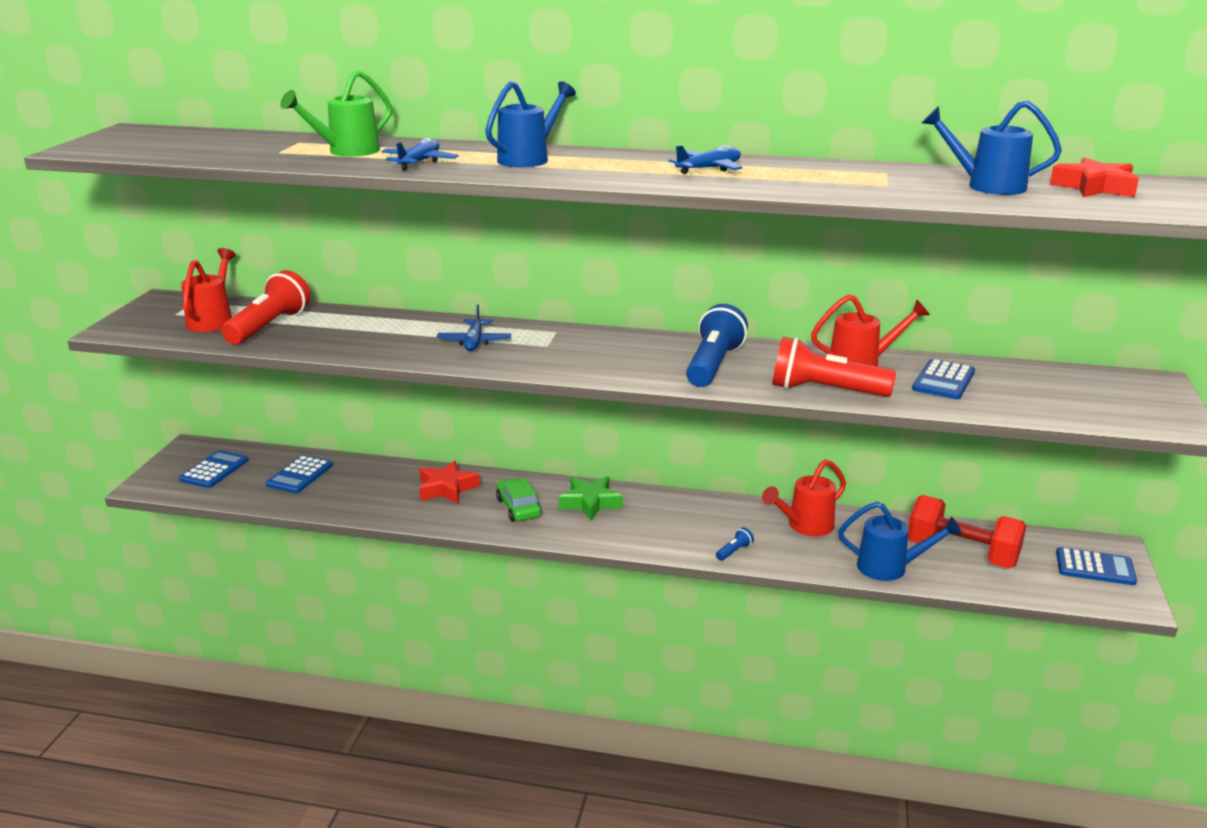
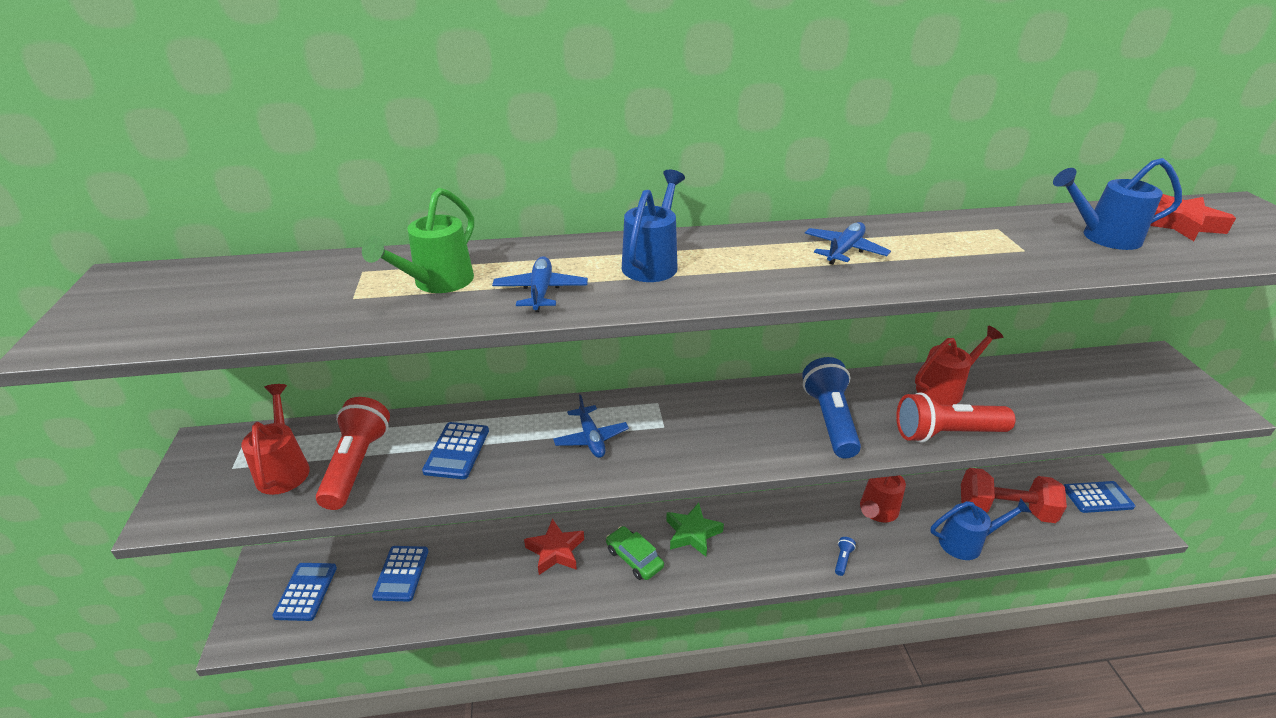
camera: 20 degrees left, 10 degrees up
(944, 380) = (1021, 394): blue calculator -> blue calculator (457, 451)

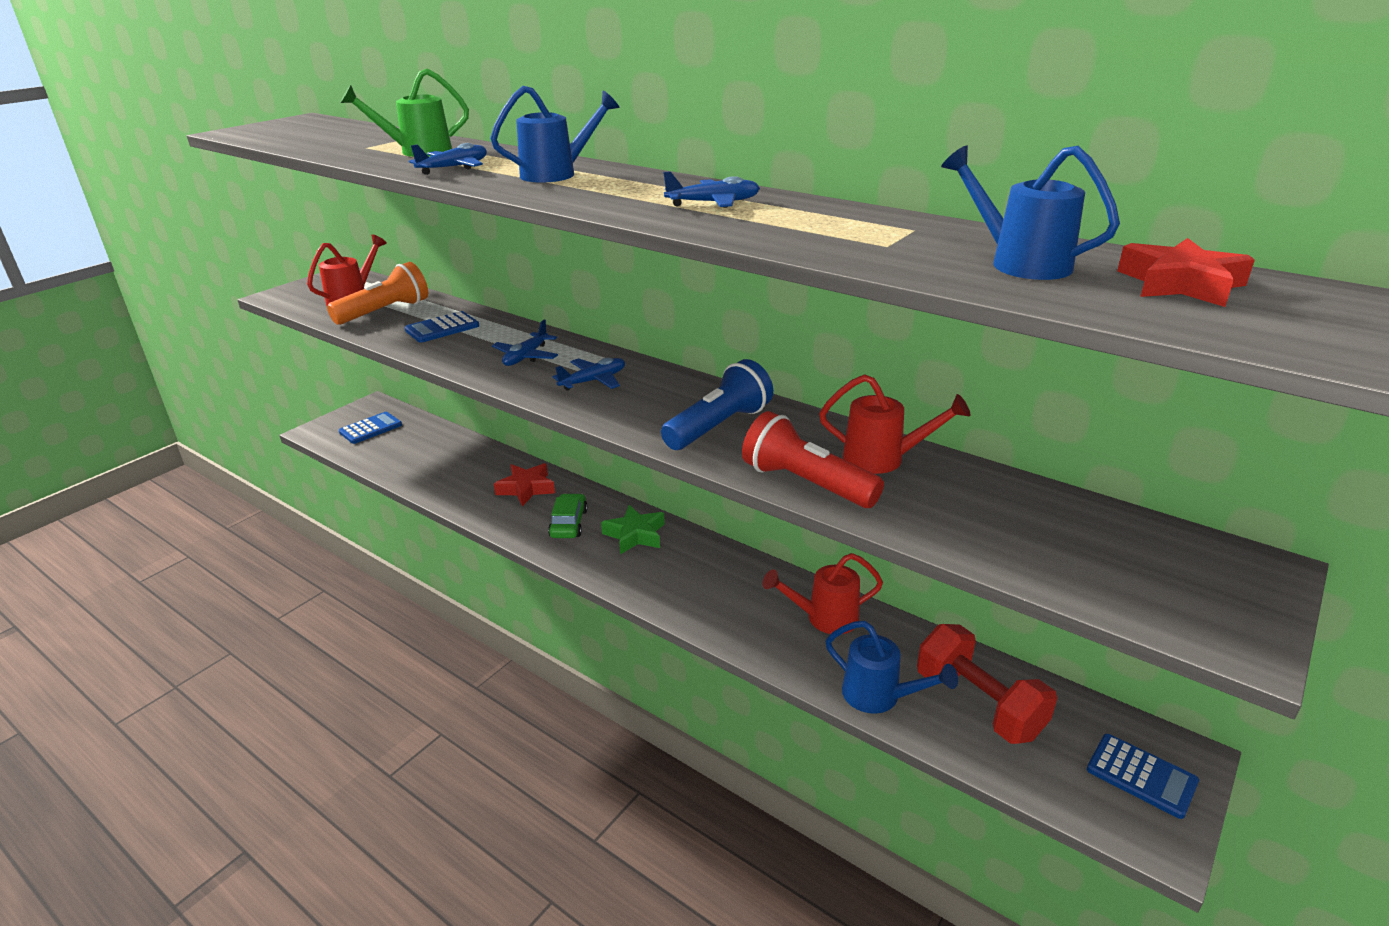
camera: 45 degrees right, 5 degrees down
(356, 465) = (385, 312): red flashlight -> orange flashlight
(401, 573) = (426, 448): blue calculator -> none
(685, 431) = (593, 381): none -> blue plane
(842, 559) = (727, 626): blue flashlight -> none

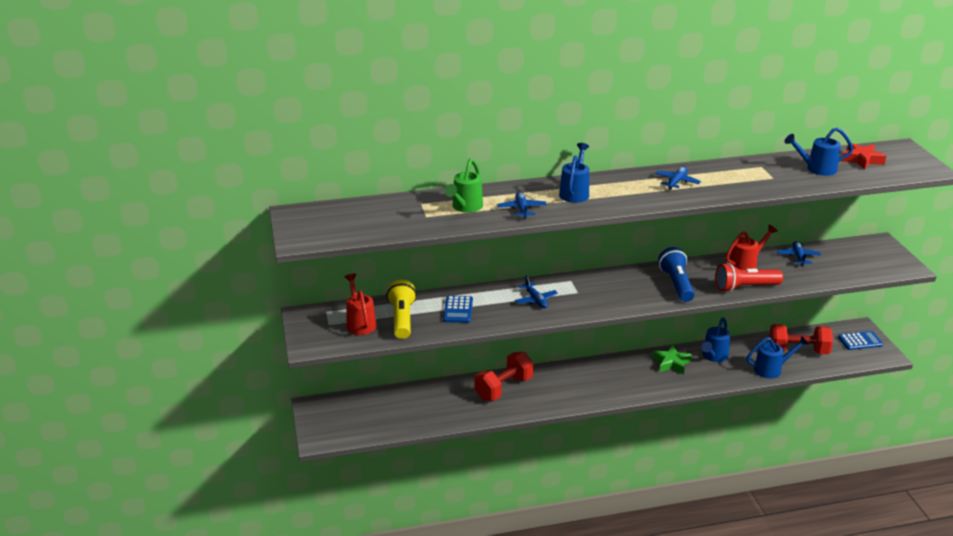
camera: 50 degrees left, 0 degrees up
(370, 428) = (348, 417): blue calculator -> none
(385, 312) = (402, 319): orange flashlight -> yellow flashlight
(526, 488) = (503, 388): red star -> red dumbbell
(569, 523) = (556, 389): green car -> none
(593, 381) = (590, 294): blue plane -> blue plane (798, 257)
(635, 535) = (592, 374): green star -> green star (671, 363)
(825, 618) = (713, 356): red watering can -> blue watering can

